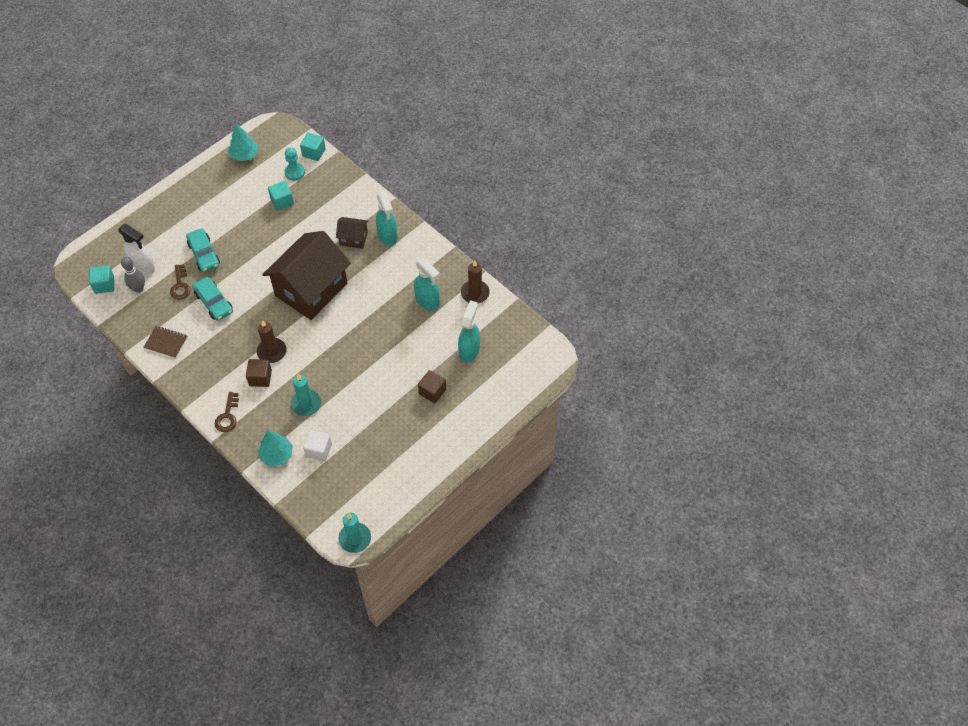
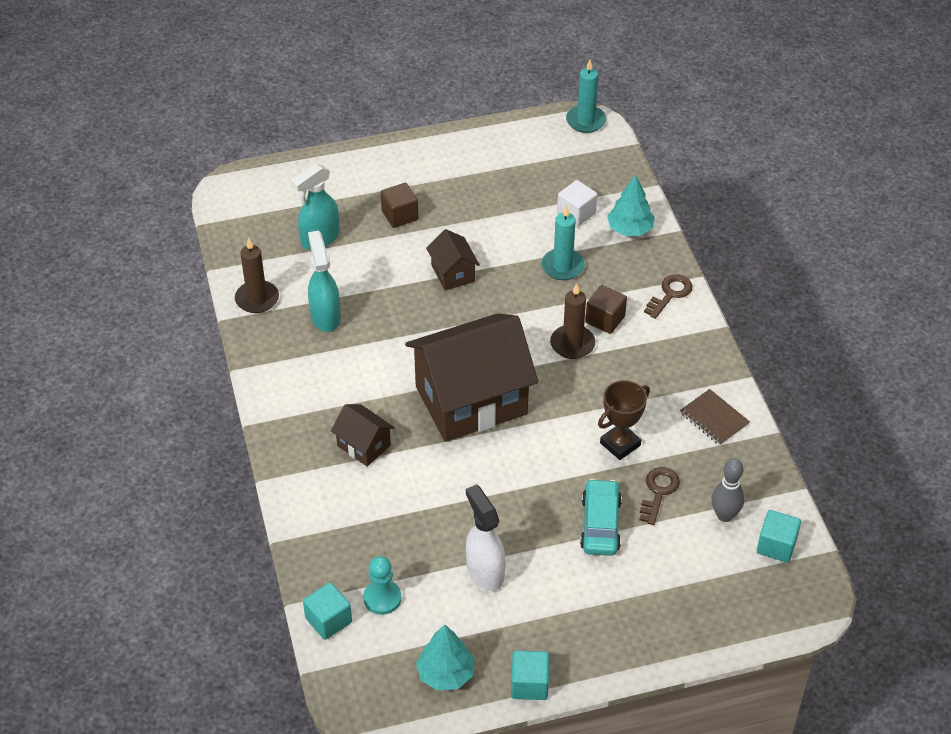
camera: 150 degrees left, 10 degrees down
(143, 267) = (704, 548): white spray bottle -> white spray bottle (485, 571)
(214, 302) = (620, 444): turquoise car -> brown trophy
(282, 201) = (433, 556): turquoise cube -> turquoise cube (529, 684)
(371, 365) = (453, 273): none -> brown house
(387, 236) = (312, 427): turquoise spray bottle -> none

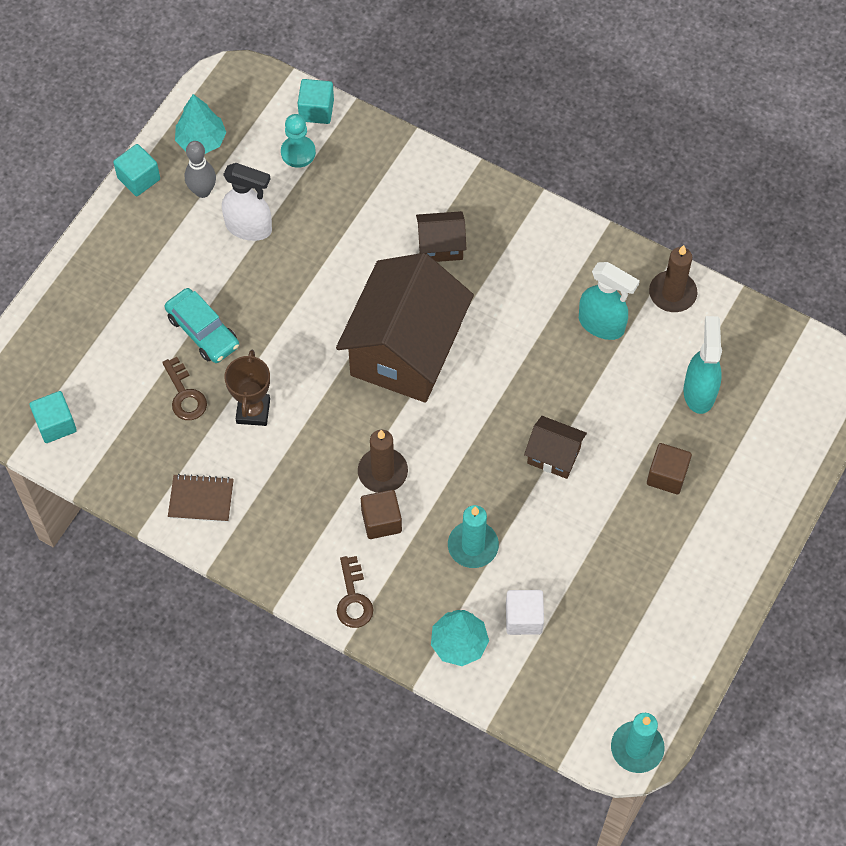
camera: 135 degrees right, 15 degrees up
(724, 515) = (117, 417): grey bowling pin -> grey bowling pin (202, 191)

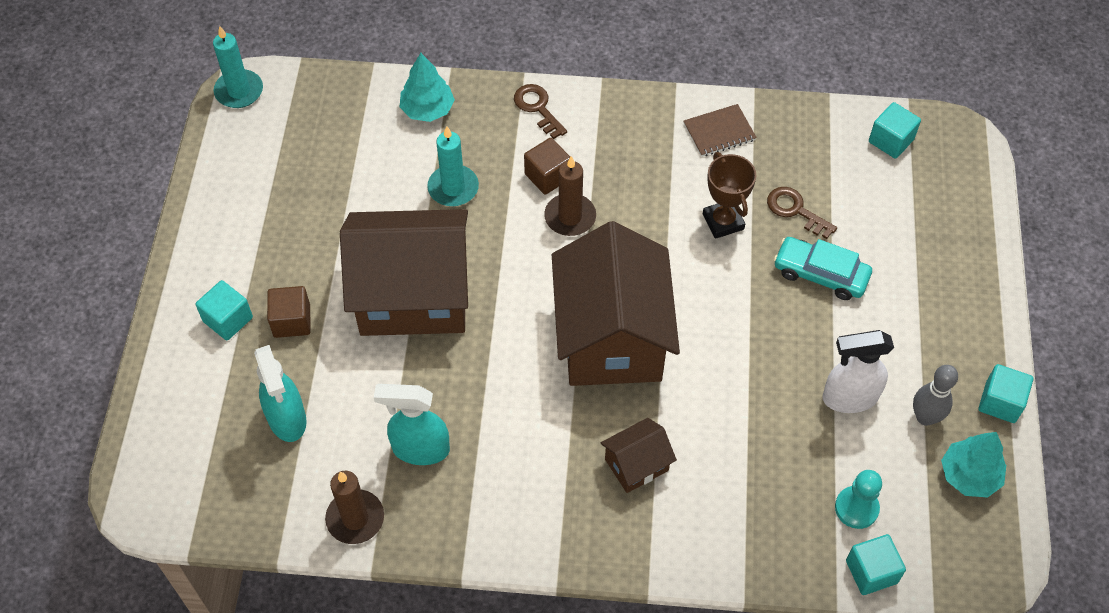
camera: 155 degrees right, 5 degrees down
(523, 618) = (379, 149): white cube -> none
(553, 455) = (413, 295): brown house -> brown house, size x2.24
(722, 500) = (228, 319): none -> turquoise cube

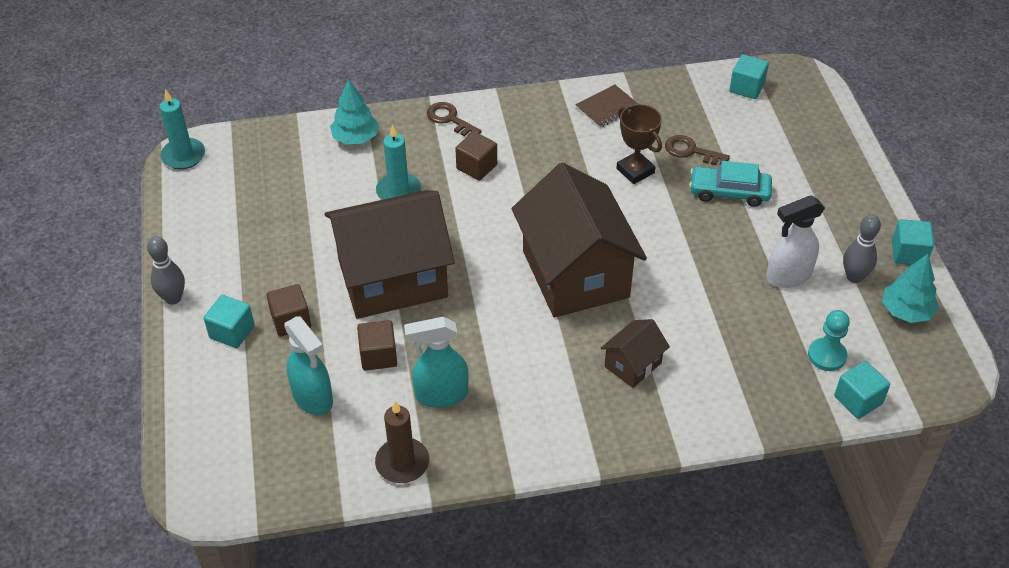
camera: 15 degrees left, 10 degrees down
(180, 264) = (173, 298): none -> grey bowling pin
(369, 385) = (378, 356): none -> brown cube
(570, 217) = (506, 193): brown candle -> none

